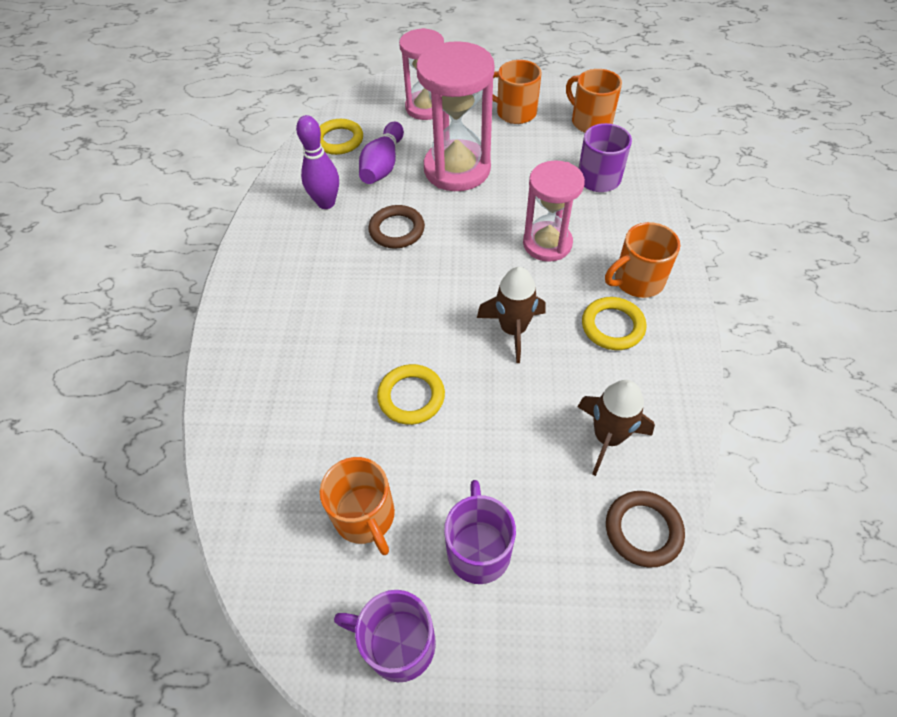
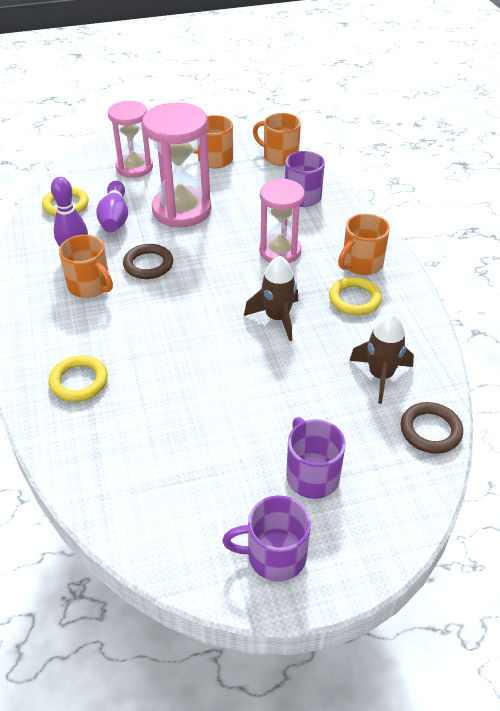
camera: 20 degrees left, 10 degrees down
(365, 516) = (210, 477): orange mug -> orange mug (90, 286)
(411, 397) = (213, 383): yellow ring -> yellow ring (79, 381)

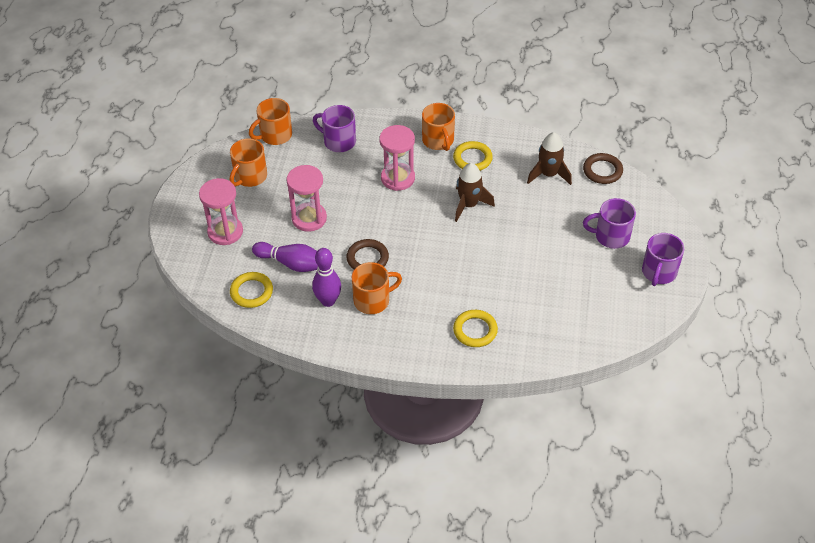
camera: 65 degrees left, 5 degrees up
(182, 210) = (309, 218): pink hourglass -> pink hourglass, size x0.67

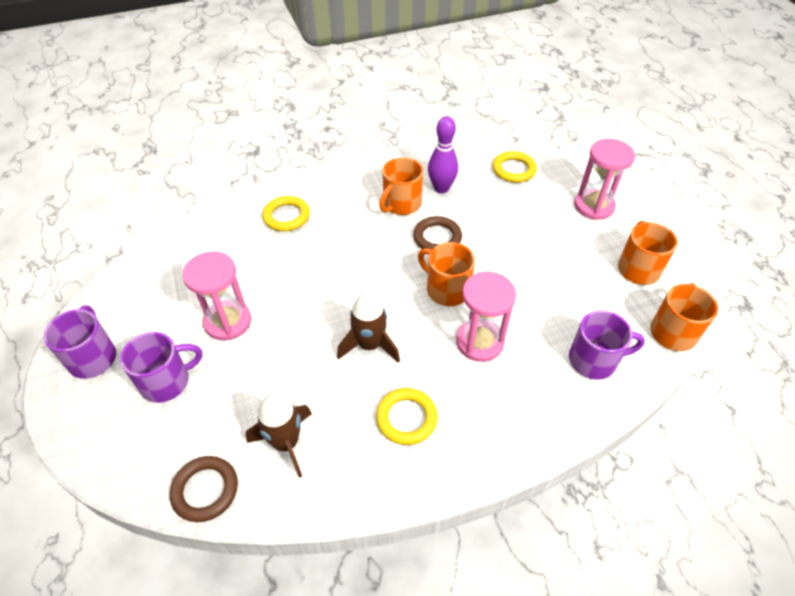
camera: 150 degrees right, 0 degrees up
(292, 263) = (503, 204): purple bowling pin -> none
(309, 218) = (531, 251): pink hourglass -> pink hourglass (228, 321)
(438, 141) = (472, 426): orange mug -> orange mug (446, 289)

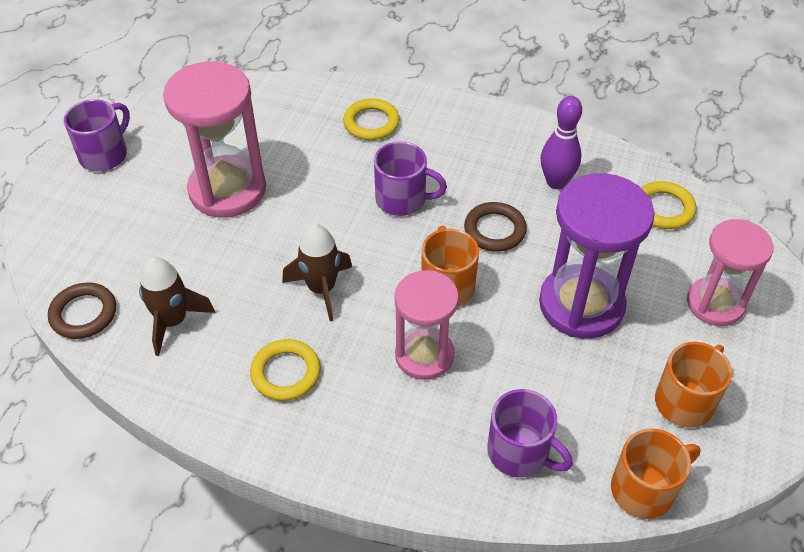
camera: 40 degrees right, 0 degrees up
(167, 381) = (136, 209): purple mug -> purple mug (402, 199)
(228, 321) = (227, 190): pink hourglass -> pink hourglass, size x1.50
(401, 204) = (495, 174): orange mug -> none
(531, 250) = (581, 305): none -> purple hourglass

